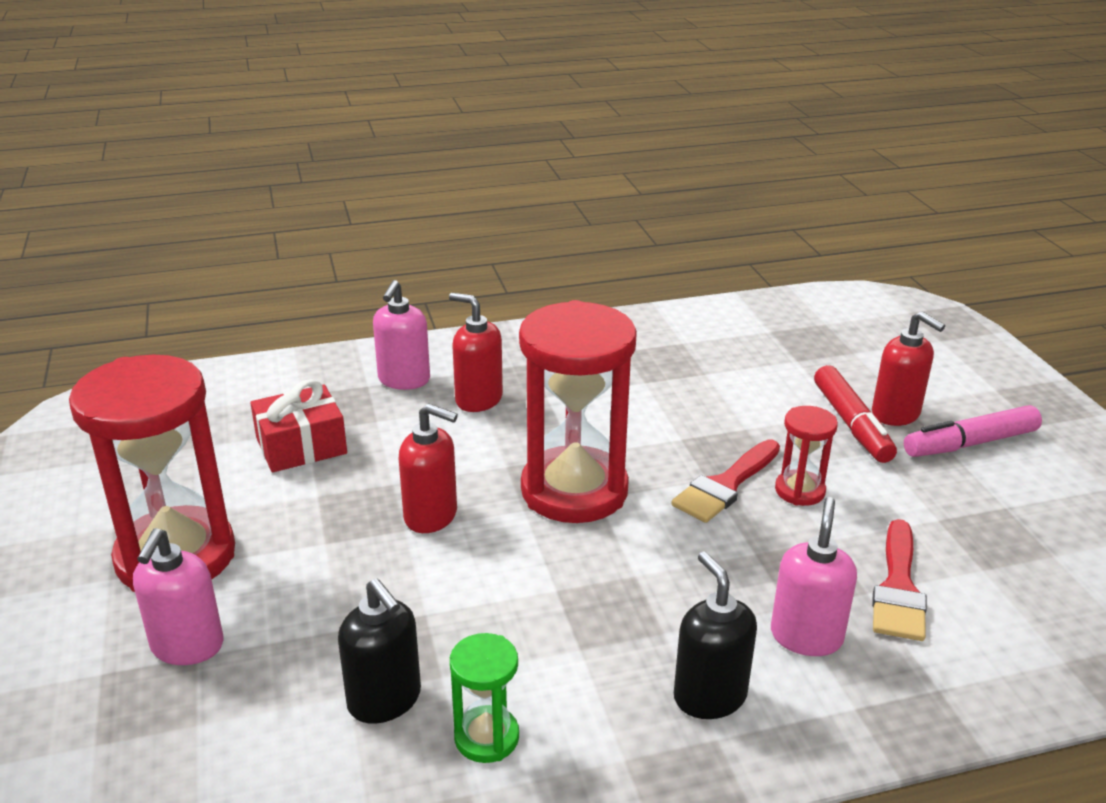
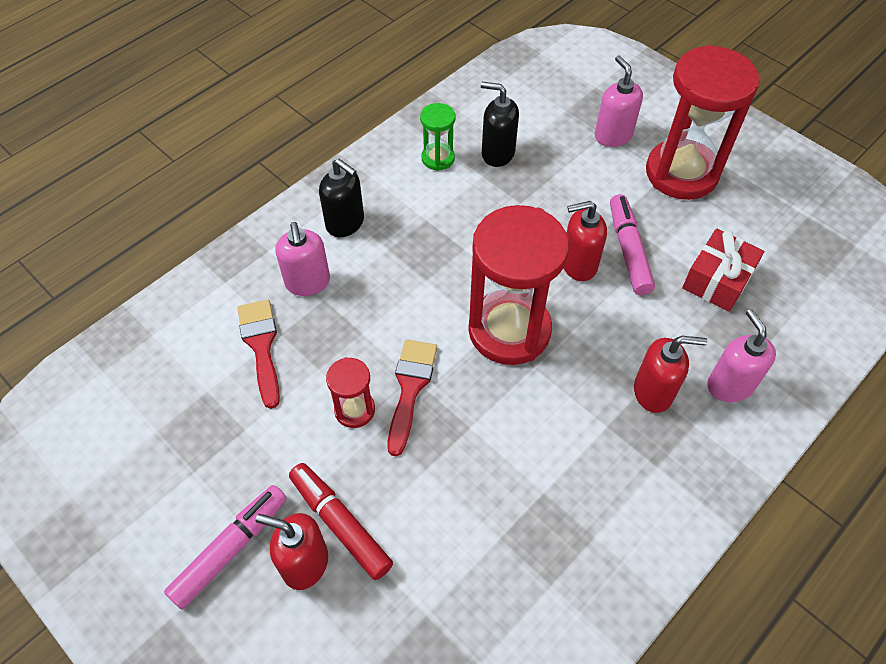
camera: 150 degrees right, 25 degrees up
(356, 506) = (628, 250): none -> pink marker

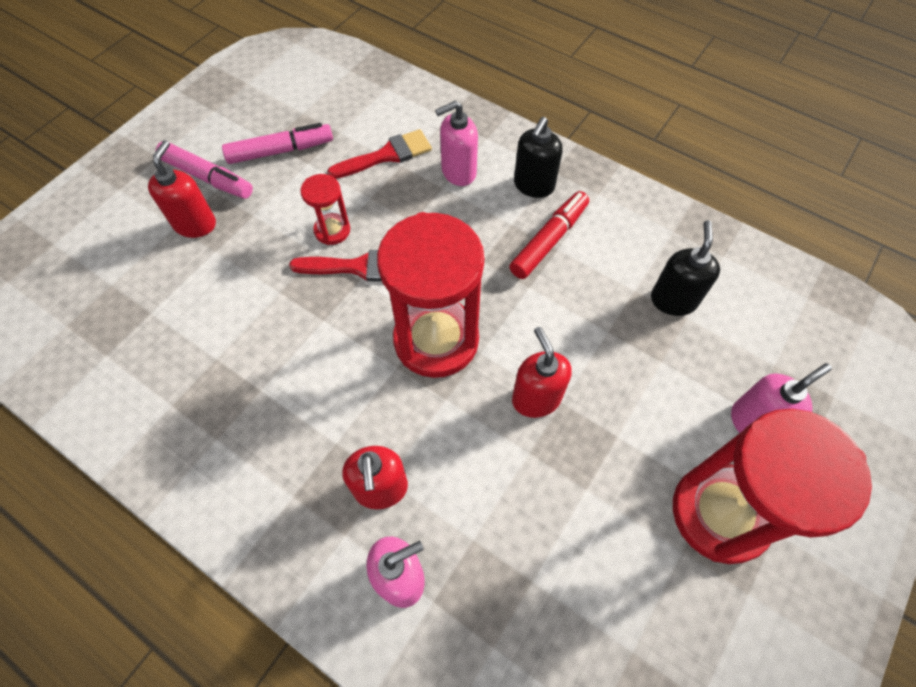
camera: 80 degrees right, 5 degrees up
(340, 523) = (228, 240): red marker -> red marker (549, 240)
(438, 158) = (644, 246): green hourglass -> none
(628, 250) = (571, 452): pink marker -> pink marker (281, 151)
(717, 280) = (553, 563): red gift -> none

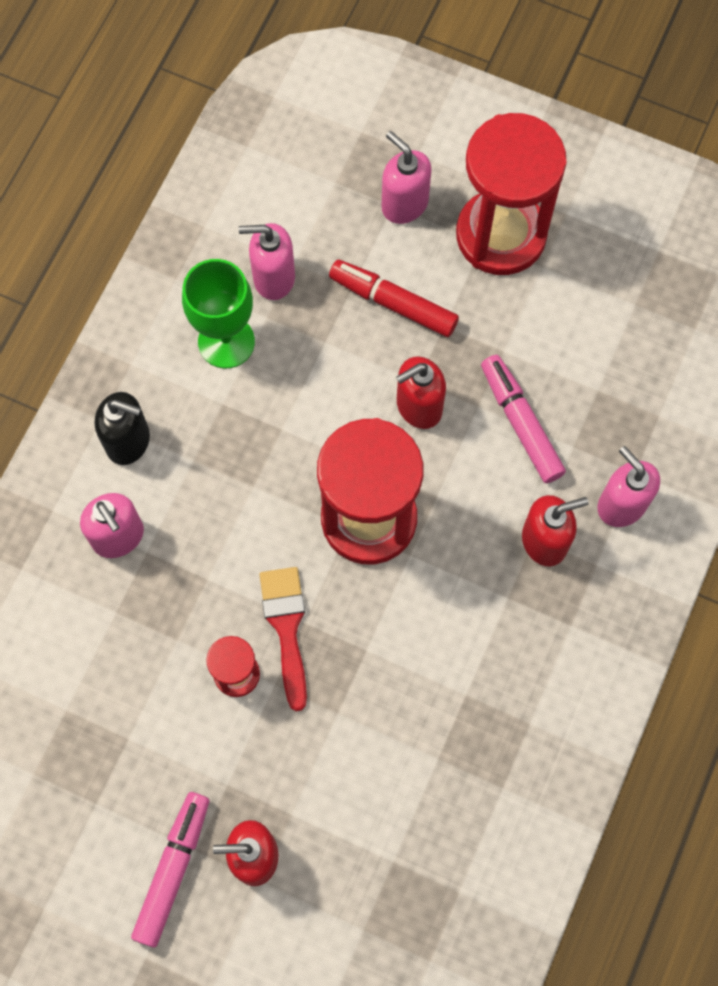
camera: 100 degrees left, 10 degrees up
(281, 151) = (111, 782): pink marker -> pink marker (520, 423)
(386, 155) = (101, 635): red brush -> none
(549, 240) = (212, 414): red marker -> red marker (393, 303)
(613, 258) = (226, 342): none -> green goblet
(673, 300) = (273, 278): black soap dispenser -> pink soap dispenser

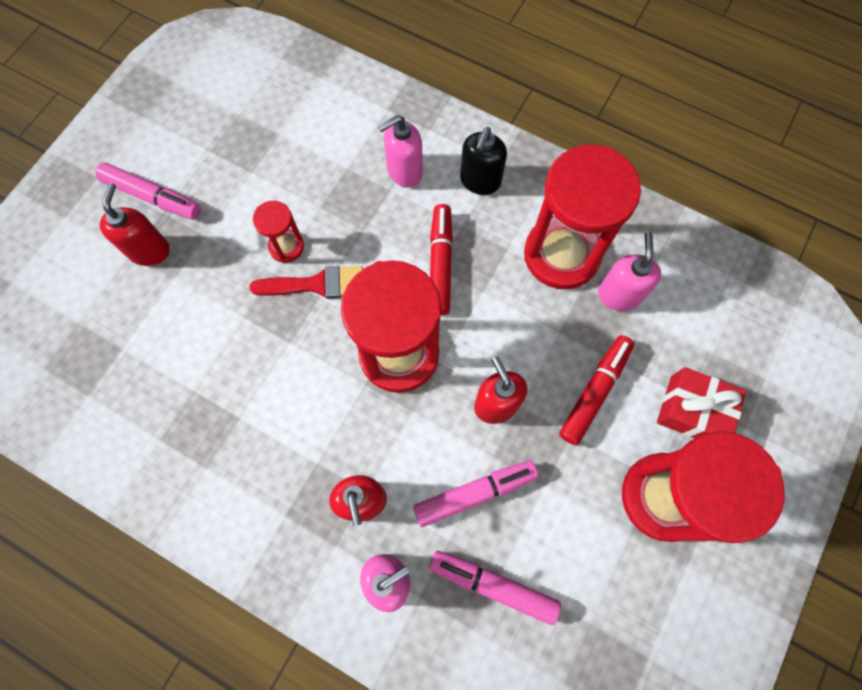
camera: 95 degrees right, 0 degrees up
(226, 342) = (561, 255): green goblet -> red hourglass
(247, 481) = (440, 263): none -> red marker
(404, 204) = (693, 410): pink soap dispenser -> red gift
(612, 399) = (493, 585): none -> pink marker

